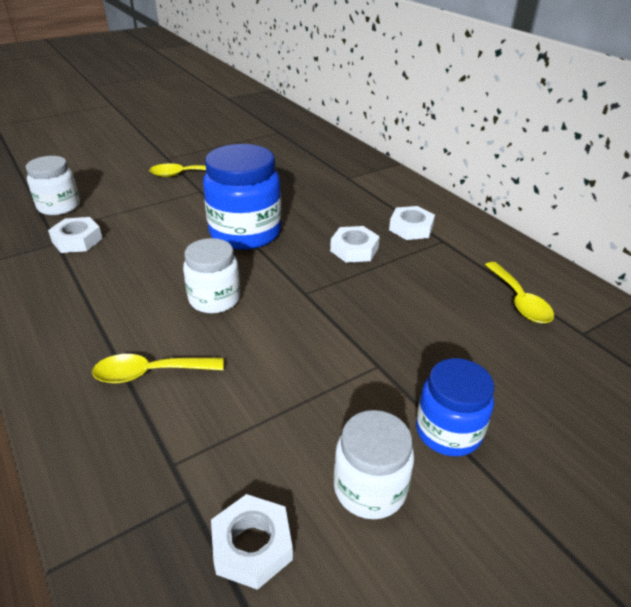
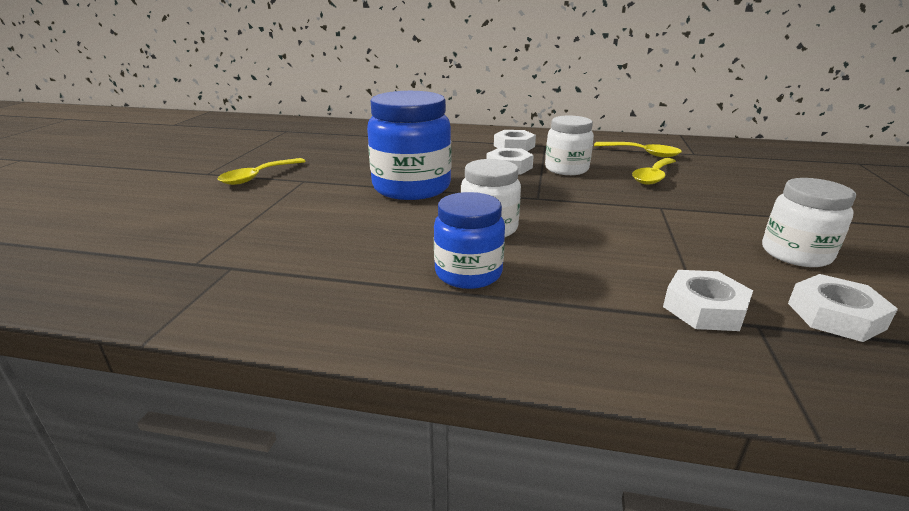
camera: 45 degrees left, 10 degrees down
(59, 206) = (157, 244): white jar -> white jar (566, 169)
(77, 240) = (254, 255): white nut -> white nut (704, 308)
(150, 373) = (559, 288): yellow spoon -> yellow spoon (653, 177)
(448, 431) = (754, 213): blue jar -> blue jar (468, 273)

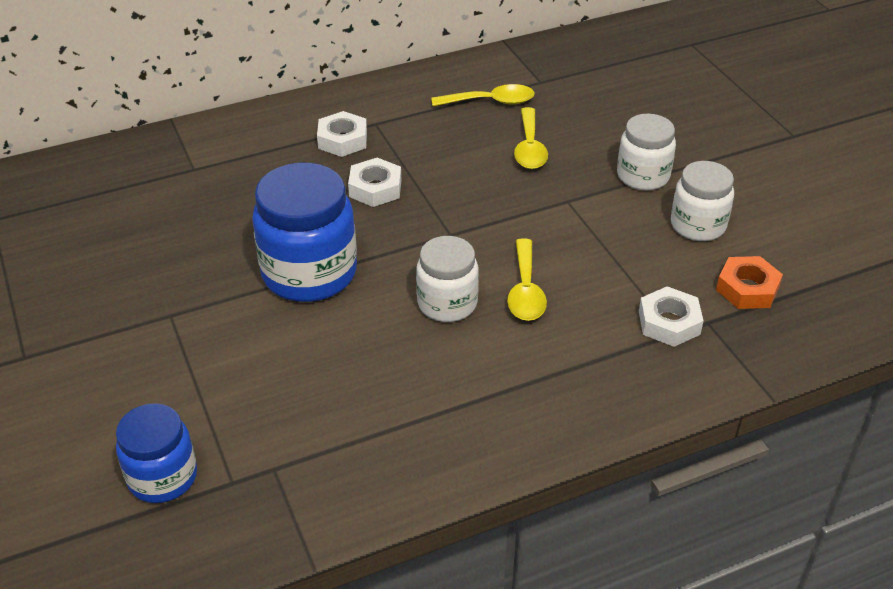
camera: 35 degrees left, 15 degrees up
(258, 177) = (103, 334): yellow spoon -> yellow spoon (525, 291)
(468, 273) = (482, 370): blue jar -> blue jar (163, 477)
(566, 169) = (437, 168): white jar -> white jar (643, 176)
(835, 316) = (747, 289): white nut -> orange nut

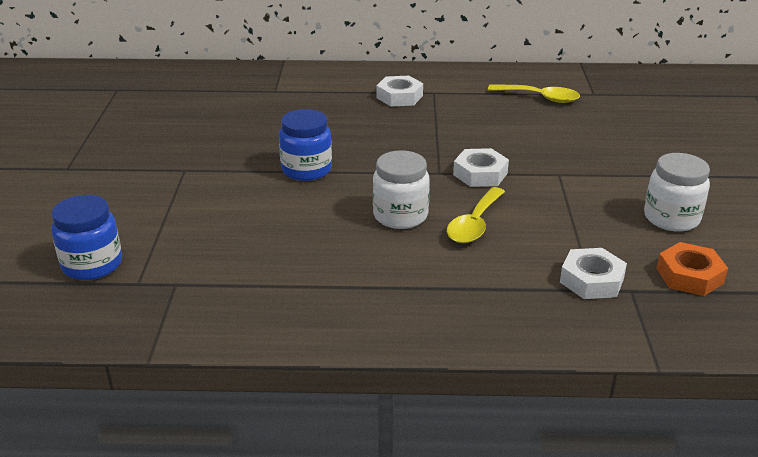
camera: 25 degrees right, 10 degrees down
(309, 273) = (306, 170): blue jar -> blue jar, size x0.61
(375, 188) = (401, 130): white nut -> white nut (480, 174)
(529, 148) = (551, 133): yellow spoon -> none
(643, 176) = (642, 173): white jar -> none

